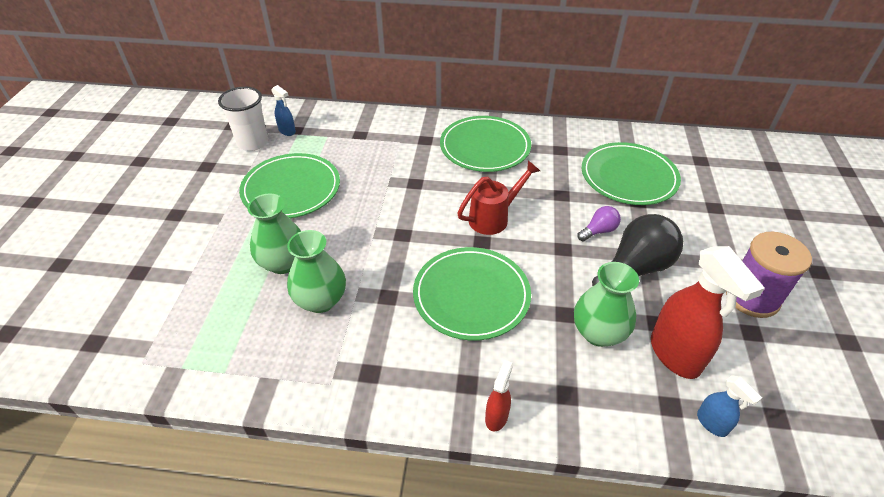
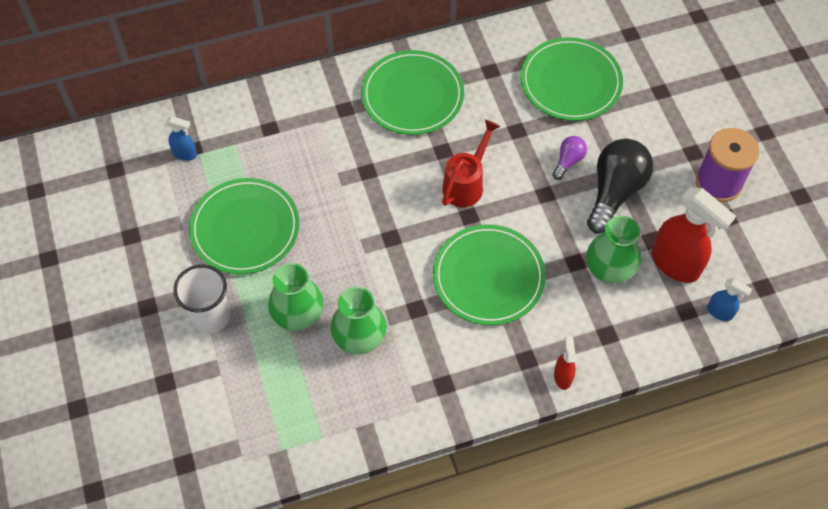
camera: 25 degrees left, 15 degrees up
(253, 143) = (158, 185): white cup -> white cup (211, 316)

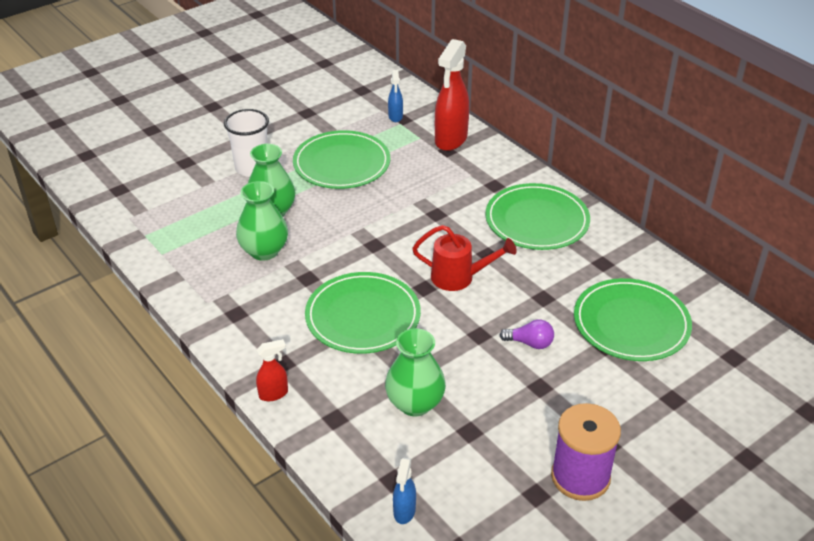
camera: 70 degrees right, 20 degrees down
(615, 192) = (513, 388): black light bulb -> none
(675, 264) = (448, 458): red spray bottle -> red spray bottle (450, 140)

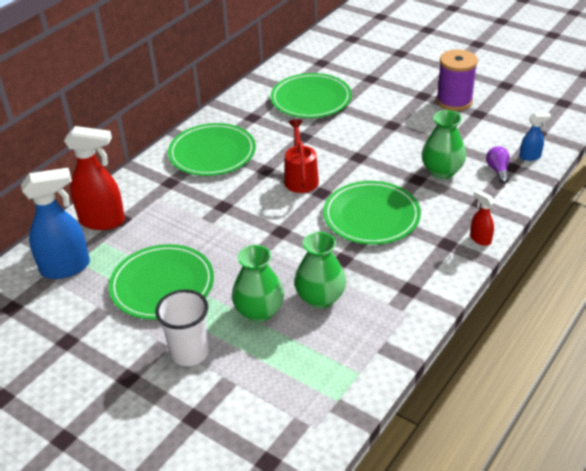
camera: 105 degrees left, 0 degrees up
(395, 117) = (66, 268): blue spray bottle -> blue spray bottle, size x2.03
(530, 343) = (354, 135): purple light bulb -> purple light bulb (498, 170)

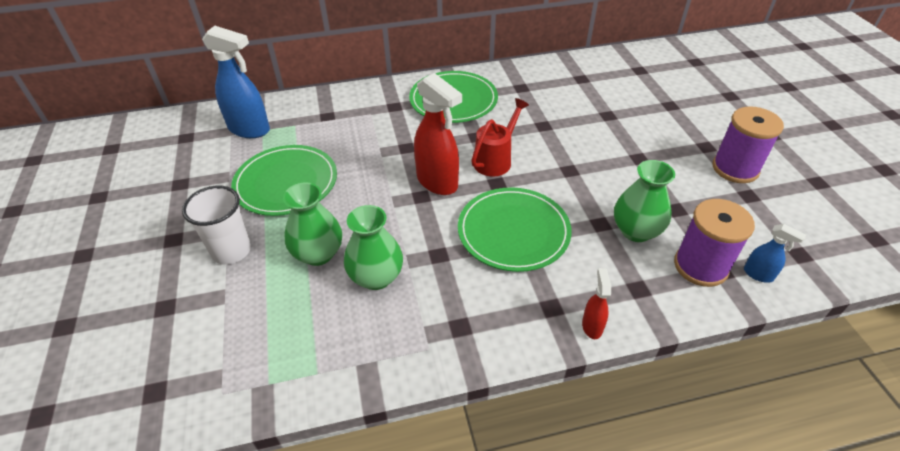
camera: 40 degrees right, 5 degrees up
(103, 221) = (314, 109): red spray bottle -> red spray bottle (437, 182)
(311, 99) = (590, 97): green plate -> none
(498, 170) = (700, 266): purple light bulb -> purple spool

